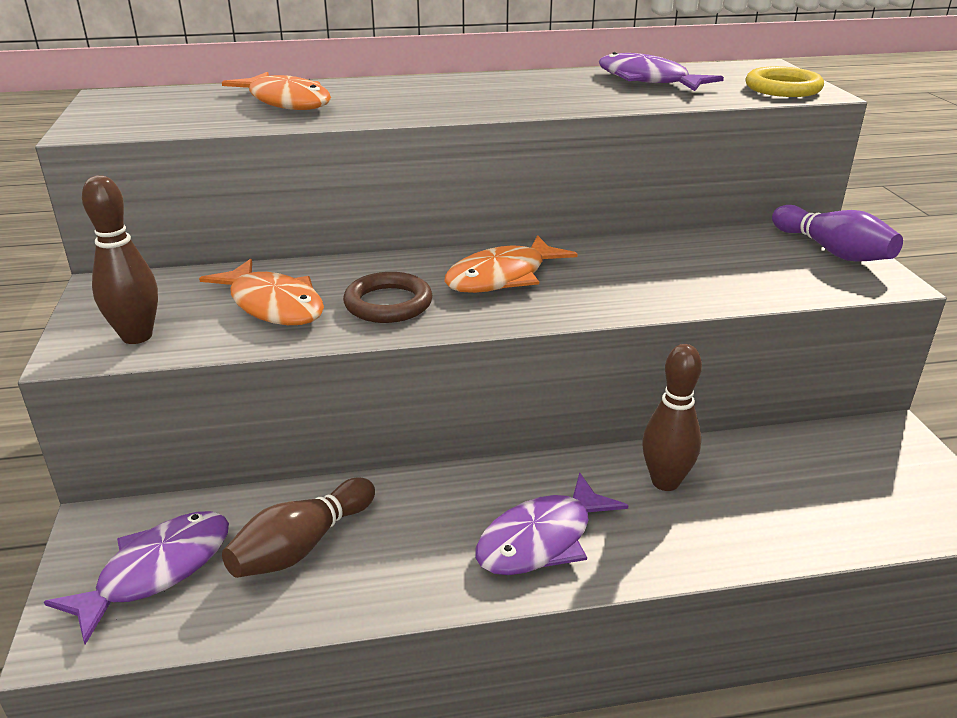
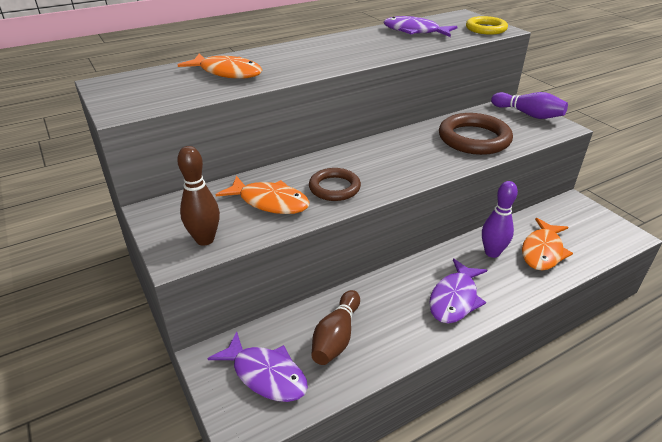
camera: 20 degrees left, 5 degrees up
(157, 571) = (265, 374): purple fish -> purple fish turned 105 degrees clockwise
(502, 277) = (382, 159): orange fish -> orange fish (542, 251)
(665, 482) = (492, 253): brown bowling pin -> purple bowling pin
(692, 273) = (474, 139): none -> brown ring

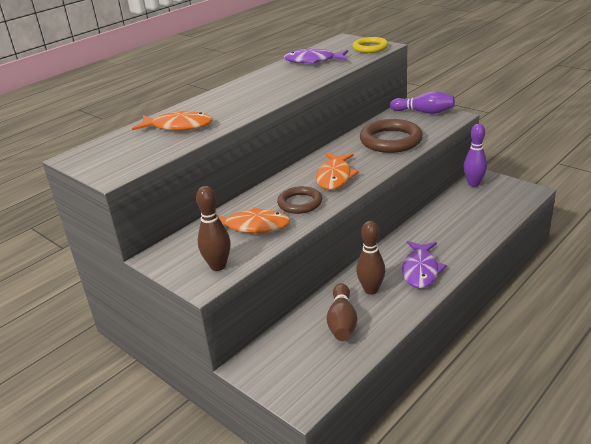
camera: 15 degrees left, 5 degrees down
(265, 374) = (300, 363): purple fish -> none
(387, 306) = (371, 290): none -> brown bowling pin
(492, 253) = (433, 230): purple bowling pin -> purple bowling pin (473, 184)
(542, 251) = (471, 219): orange fish -> orange fish (335, 177)

